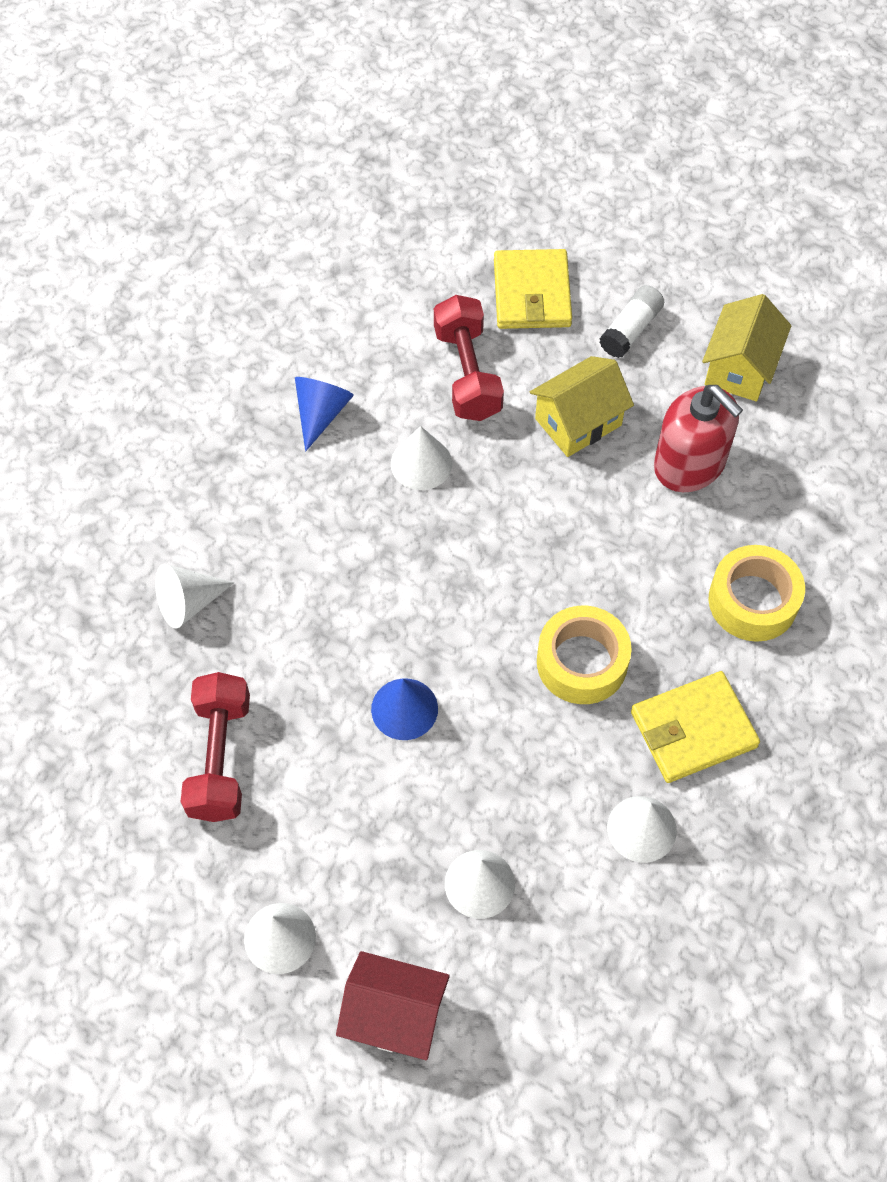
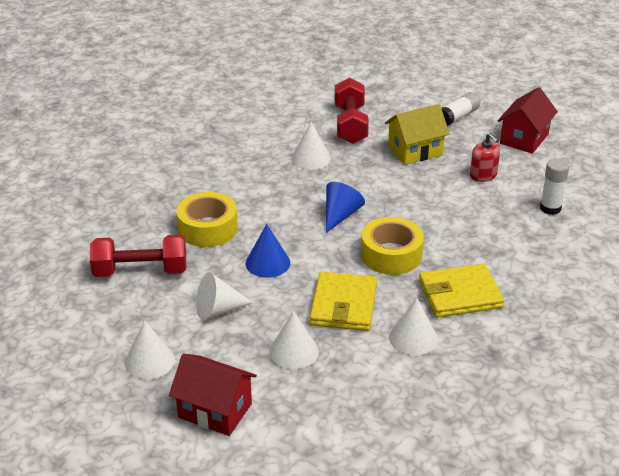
camera: 10 degrees right, 25 degrees down
(189, 603) = (146, 201): white cone -> white cone (218, 310)
(220, 758) = (140, 271): red dumbbell -> red dumbbell turned 75 degrees clockwise
(321, 414) = (255, 132): blue cone -> blue cone (340, 215)
(532, 293) = (399, 97): yellow wallet -> yellow wallet (343, 305)
(689, 464) = (483, 175): red soap dispenser -> red soap dispenser, size x0.56
(739, 368) = (524, 138): yellow house -> red house
(753, 601) = (513, 239): yellow tape -> yellow tape (208, 228)
(798, 523) = (550, 208): none -> white glue stick

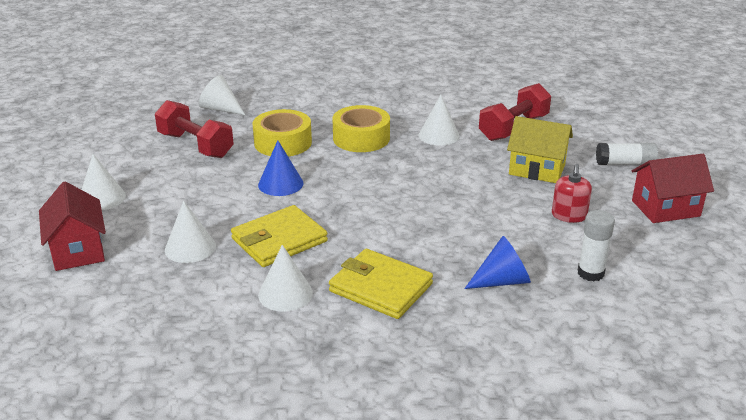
camera: 45 degrees right, 5 degrees down
(218, 310) = (195, 193): white cone -> white cone (220, 109)
(340, 215) = (390, 182): blue cone -> blue cone (502, 281)
(391, 255) = (379, 228): yellow tape -> yellow tape (361, 138)

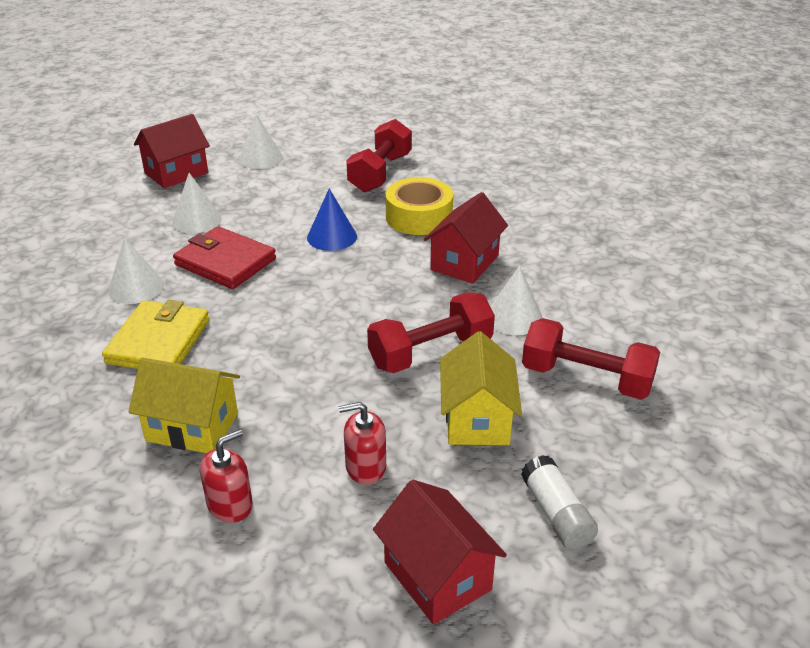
camera: 70 degrees right, 5 degrees up
(220, 109) = (466, 165): white cone -> none
(279, 240) = (225, 262): yellow wallet -> red wallet
(361, 138) = (464, 262): yellow tape -> red house
(461, 171) = (430, 352): none -> red dumbbell
(502, 281) = (192, 427): blue cone -> yellow house
(590, 273) = (230, 505): white glue stick -> red soap dispenser

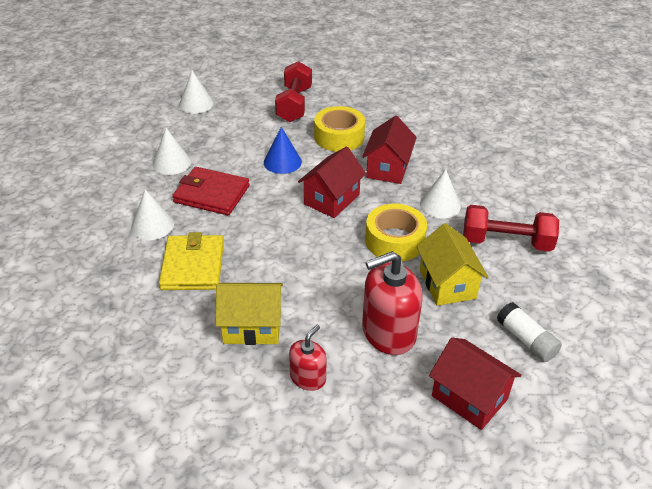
camera: 15 degrees left, 5 degrees up
(176, 173) = (134, 125): red house -> red house (331, 199)
(365, 467) = (388, 332): red soap dispenser -> red soap dispenser, size x1.79
(430, 352) = (394, 241): red dumbbell -> yellow tape

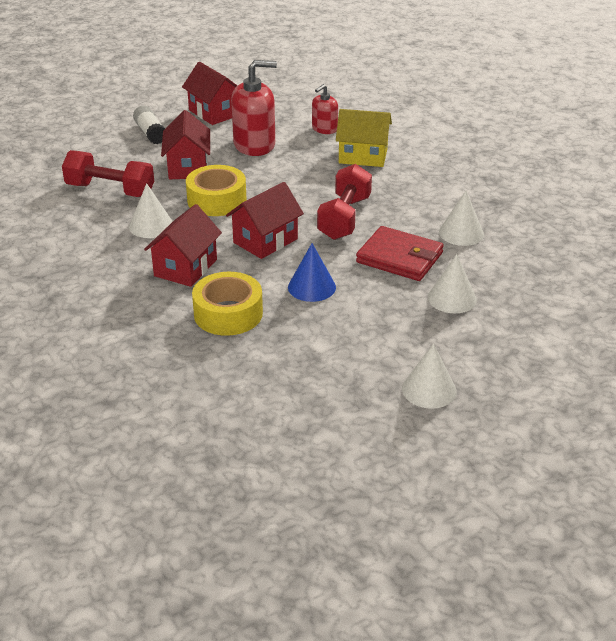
camera: 170 degrees left, 5 degrees down
(193, 266) = (415, 197): yellow wallet -> none
(294, 104) = (276, 373): red dumbbell -> red dumbbell (344, 218)
(447, 284) = (188, 167): yellow house -> red house

